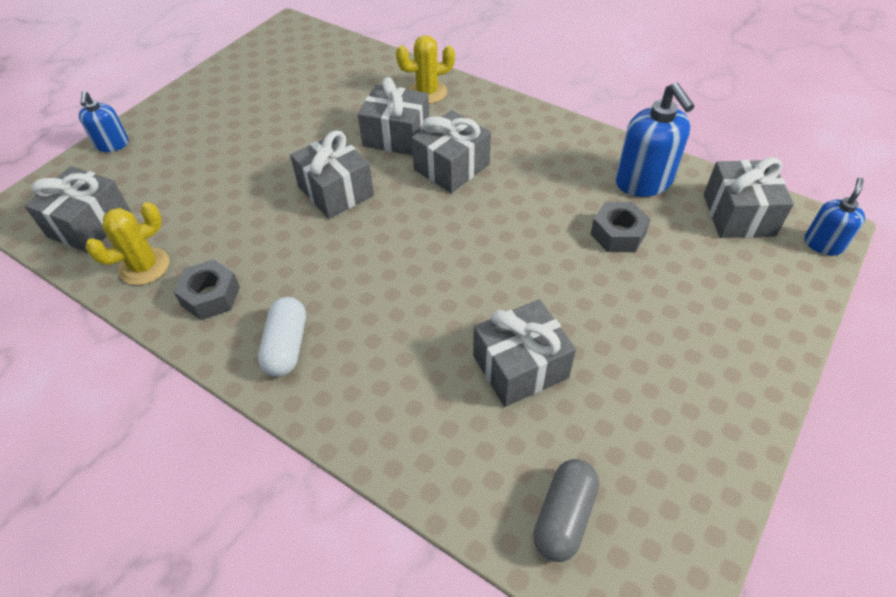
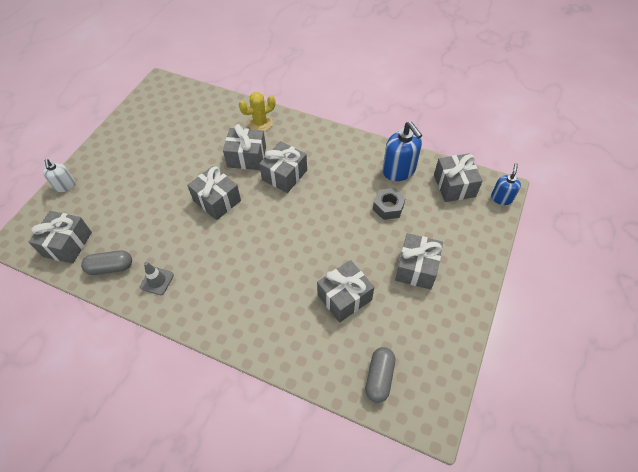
camera: 10 degrees left, 5 degrees up
(112, 144) = (65, 186): blue soap dispenser -> white soap dispenser
(144, 266) = (110, 267): yellow cactus -> grey capsule
(210, 296) = (157, 281): grey nut -> grey traffic cone
(286, 346) = (209, 305): white capsule -> none
(657, 336) = (416, 268): none -> grey gift

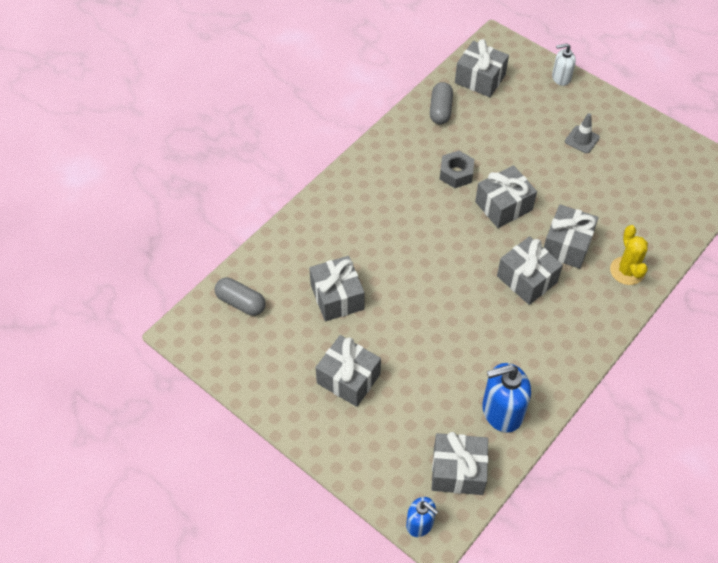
camera: 105 degrees right, 0 degrees up
(157, 281) = (412, 144): grey traffic cone -> grey traffic cone (582, 139)
(388, 207) = (444, 378): grey nut -> grey nut (456, 173)

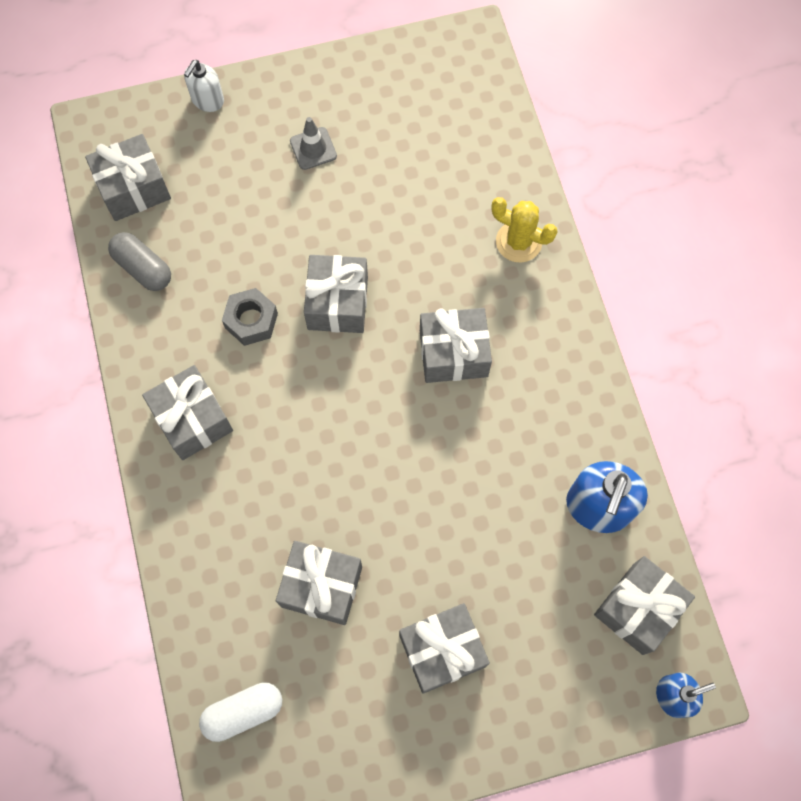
camera: 55 degrees left, 15 degrees up
(241, 302) = (243, 712): grey capsule -> white capsule
(567, 245) = (441, 277): grey gift -> grey gift (192, 419)

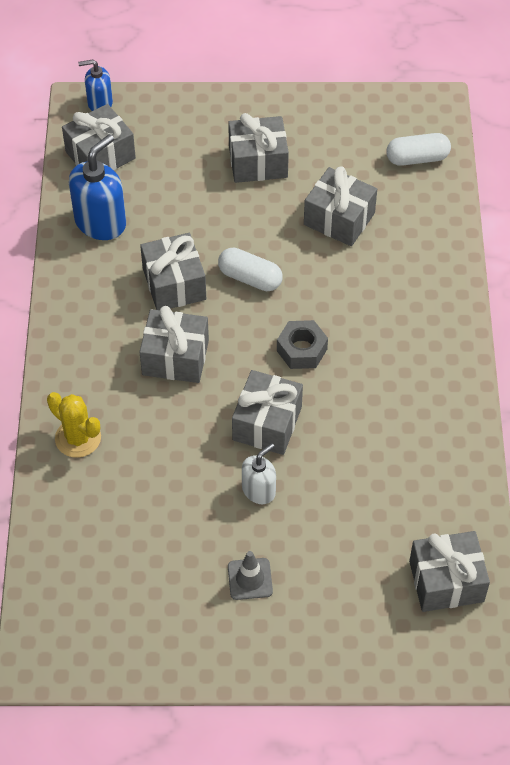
camera: 165 degrees left, 15 degrees down
(143, 268) = (447, 498): grey capsule -> none
(192, 419) = (421, 357): grey gift -> grey gift (174, 284)
(207, 100) = (351, 662): white soap dispenser -> white soap dispenser (259, 490)
(251, 320) = (352, 426): grey nut -> grey nut (302, 350)
(403, 474) = (250, 278): none -> white capsule

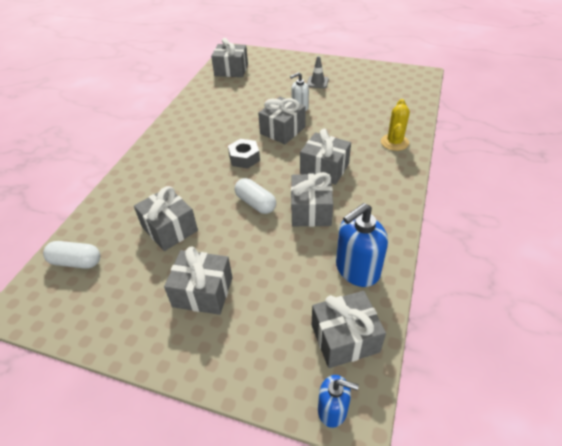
camera: 160 degrees left, 10 degrees down
(78, 438) = (394, 142): yellow cactus -> yellow cactus turned 45 degrees clockwise

